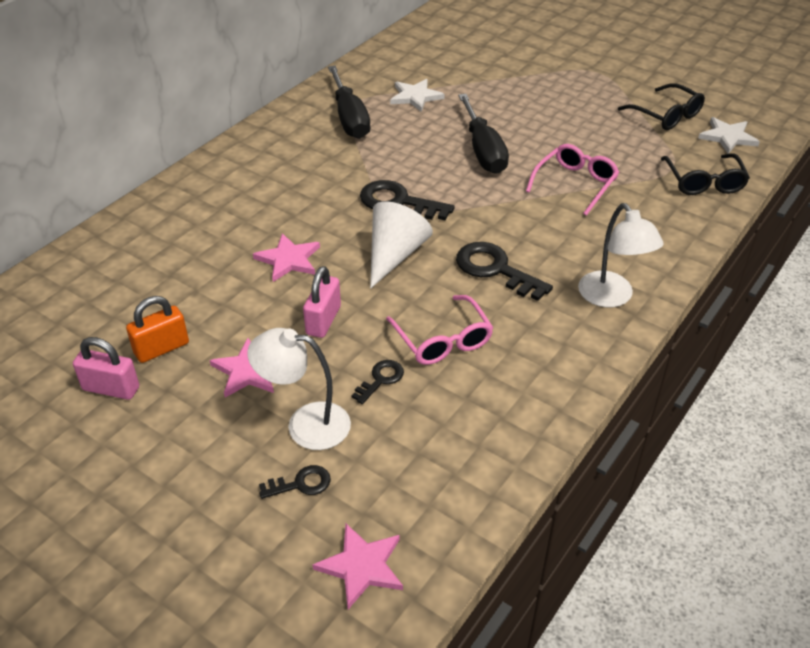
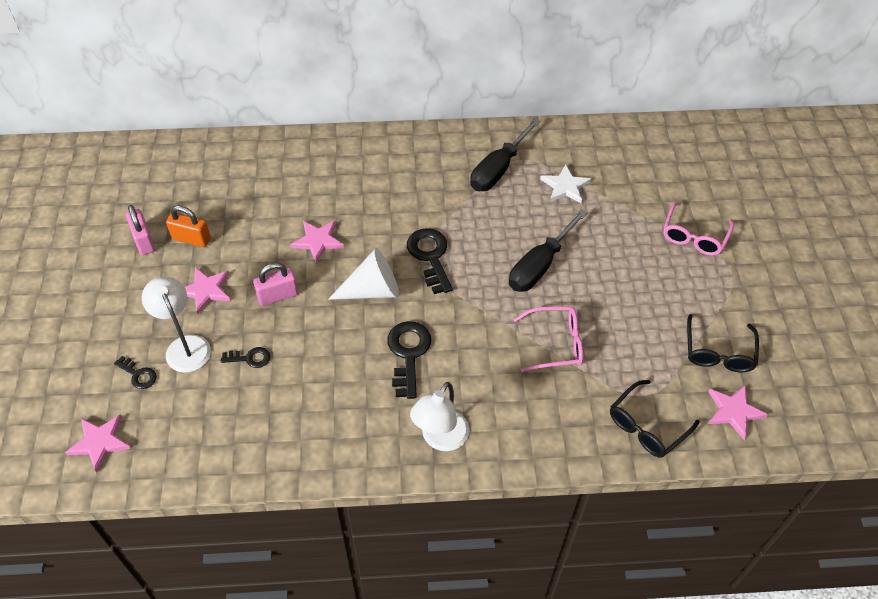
camera: 50 degrees right, 10 degrees up
(443, 340) = (312, 368): pink glasses -> pink glasses (694, 236)
(727, 137) = (734, 411): white star -> pink star

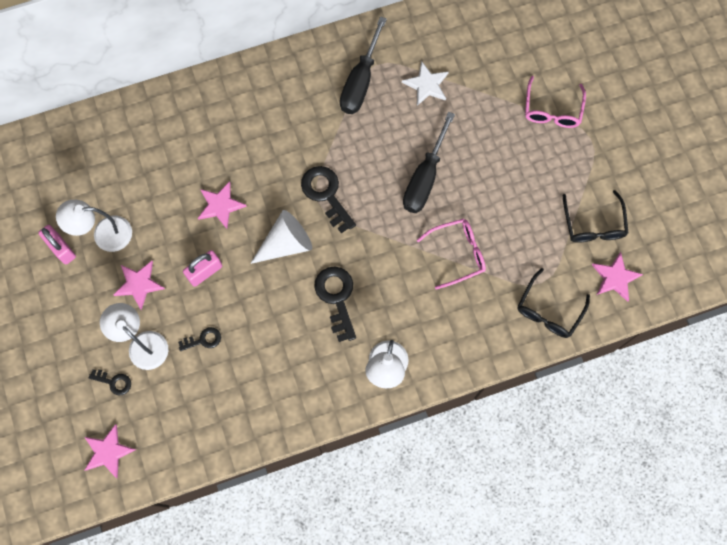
camera: 15 degrees left, 20 degrees up
(191, 239) = (104, 234): orange padlock -> white lamp

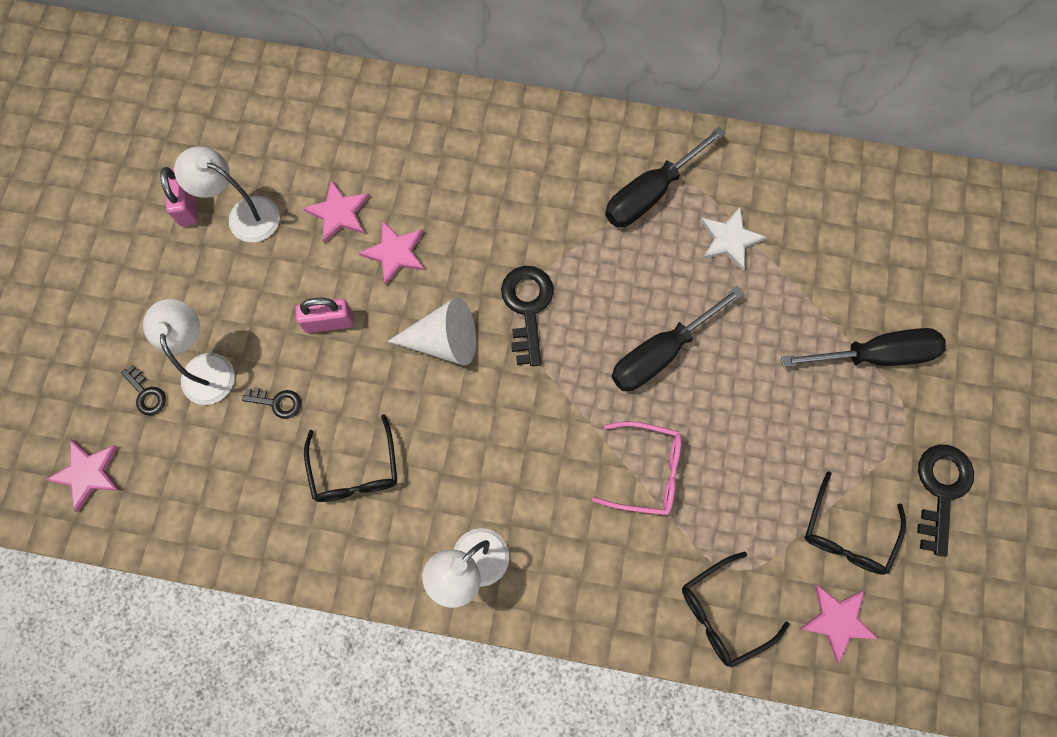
camera: 30 degrees right, 0 degrees up
(139, 284) = (246, 294): pink star -> pink star (339, 213)
(279, 353) = (355, 470): none -> black glasses
(336, 298) = (464, 441): black key -> black key (941, 490)
(552, 110) = (875, 355): pink glasses -> black screwdriver

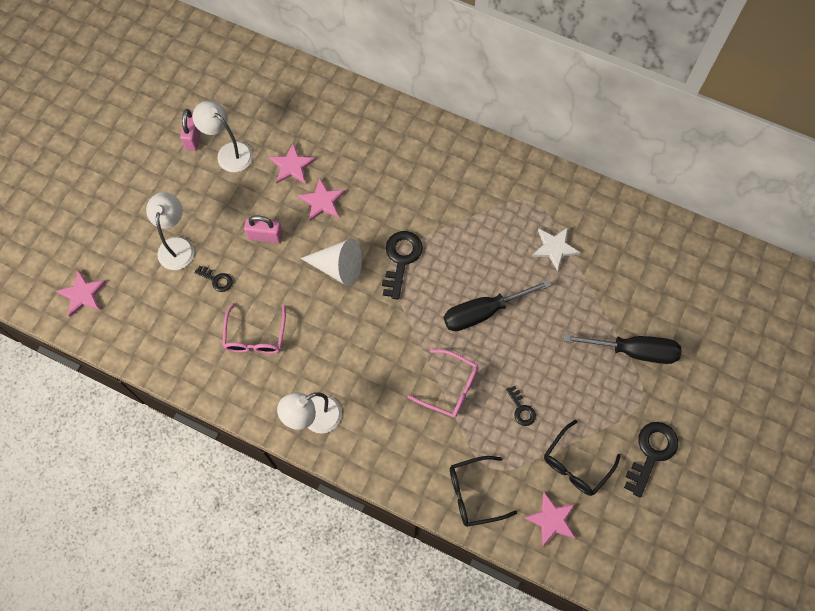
camera: 15 degrees right, 5 degrees down
(146, 394) = (133, 253): black key -> black key (521, 409)
(355, 470) = (255, 336): black glasses -> pink glasses
(651, 193) = (509, 203): black screwdriver -> none

